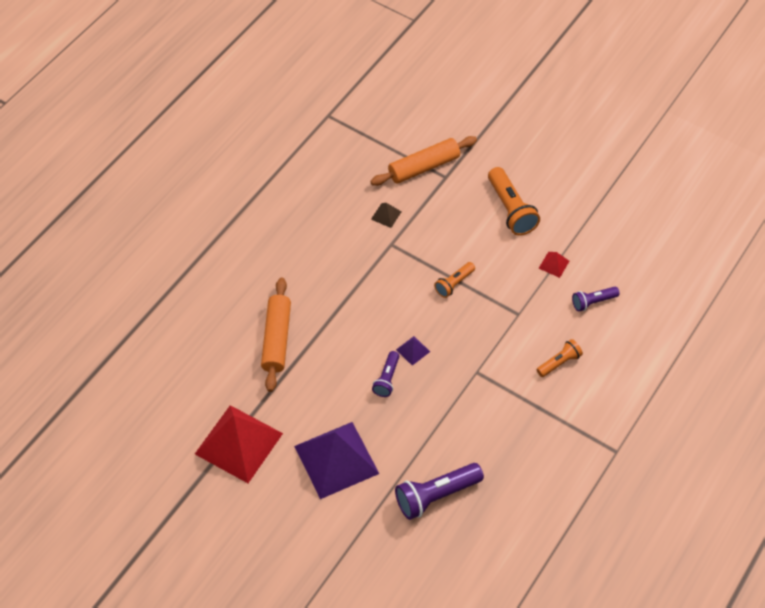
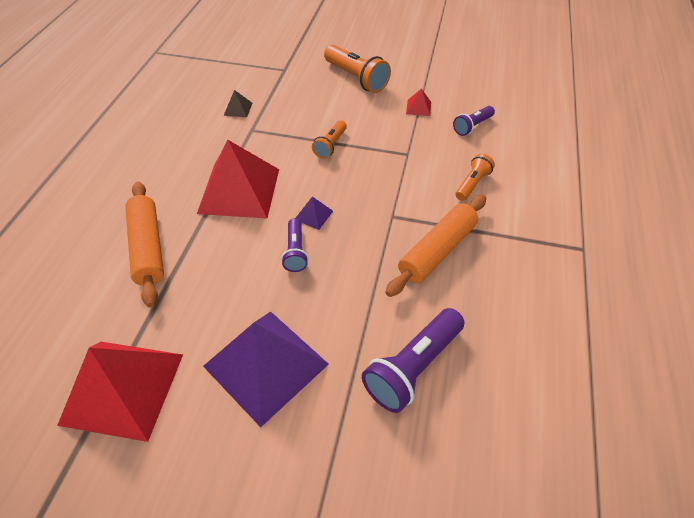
camera: 20 degrees left, 5 degrees down
(360, 307) = (239, 190): none -> red pyramid
(423, 167) = (261, 67): orange rolling pin -> orange rolling pin (437, 251)

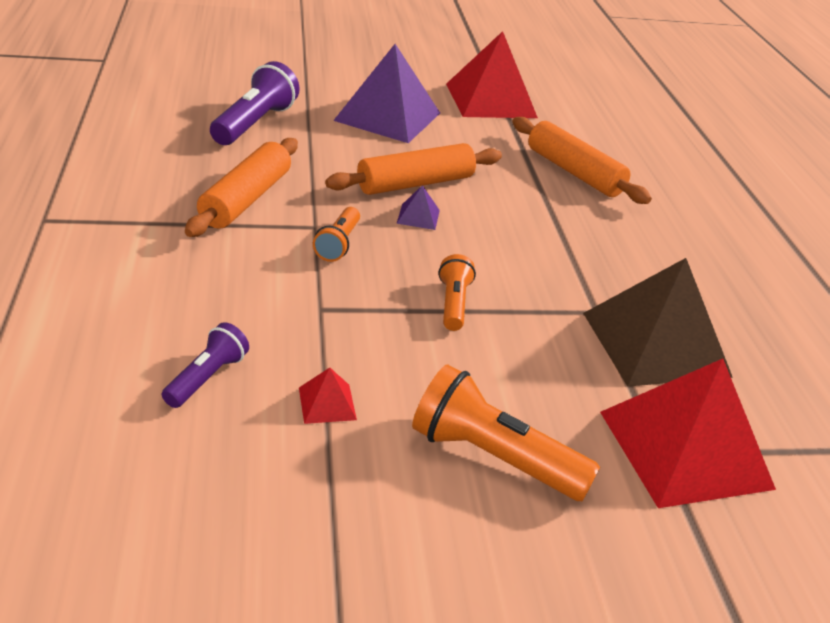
camera: 155 degrees right, 15 degrees down
(238, 109) = (655, 344): brown pyramid -> brown pyramid, size x2.50
(239, 190) = (533, 231): red pyramid -> red pyramid (685, 449)
(295, 251) = (415, 183): purple flashlight -> orange rolling pin
(472, 184) = (203, 277): orange flashlight -> orange flashlight (338, 244)

